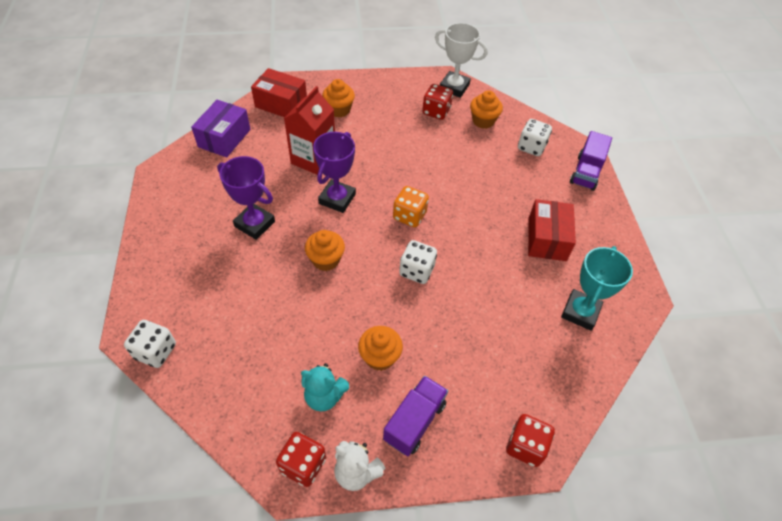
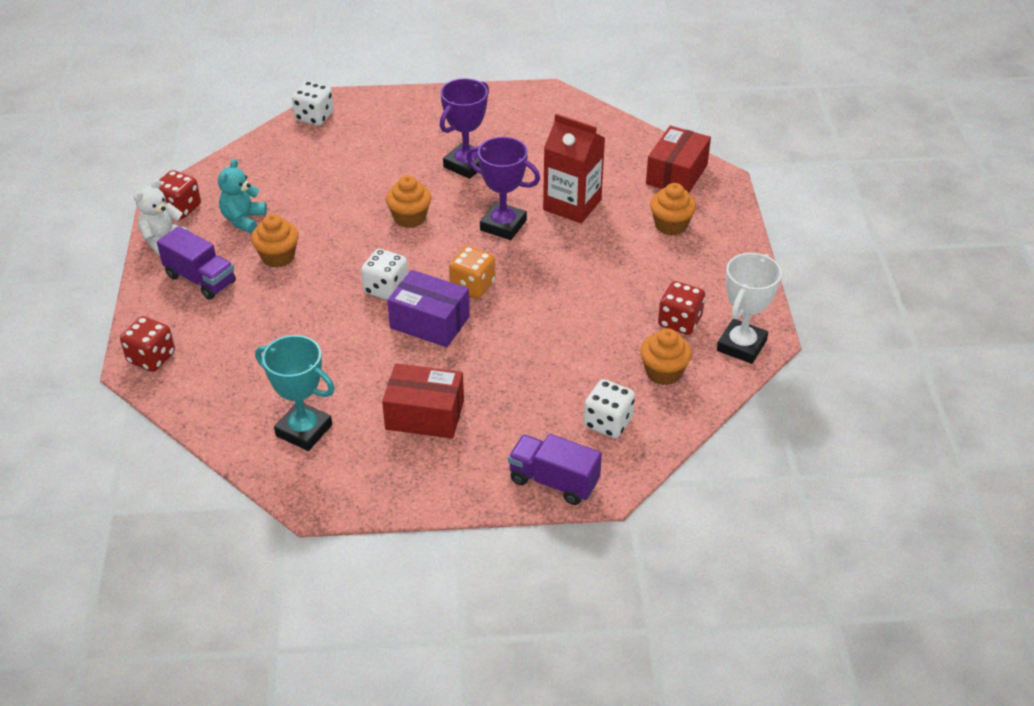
camera: 95 degrees right, 10 degrees down
(224, 138) = (606, 133): purple box -> purple box (430, 322)

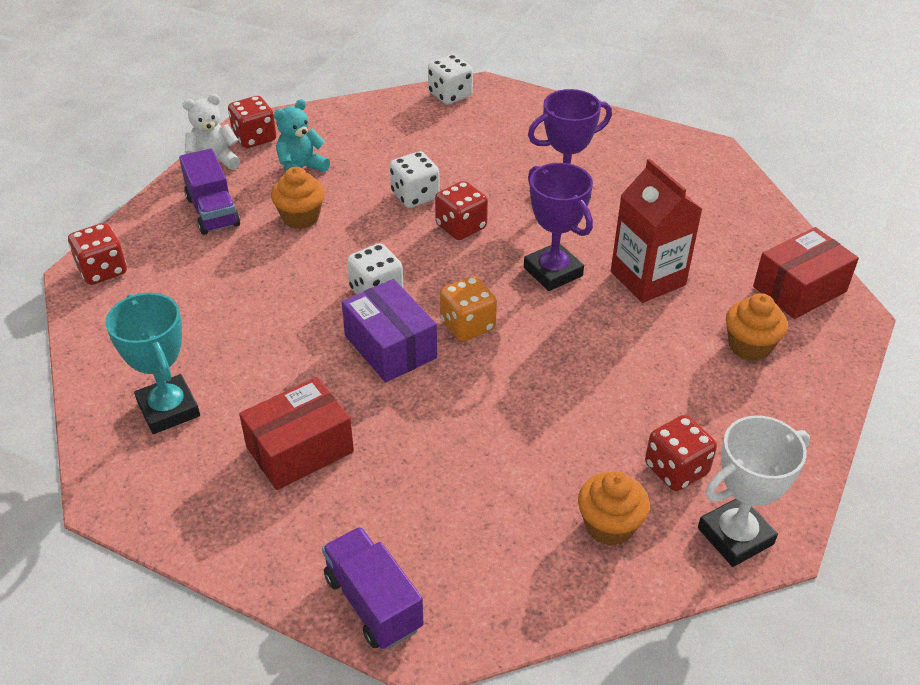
camera: 30 degrees right, 0 degrees up
(410, 218) = (461, 227): orange cupcake -> red dice
(424, 415) = (300, 449): red box -> red box turned 75 degrees counterclockwise
(608, 423) = (493, 558): white dice -> white dice (415, 196)

